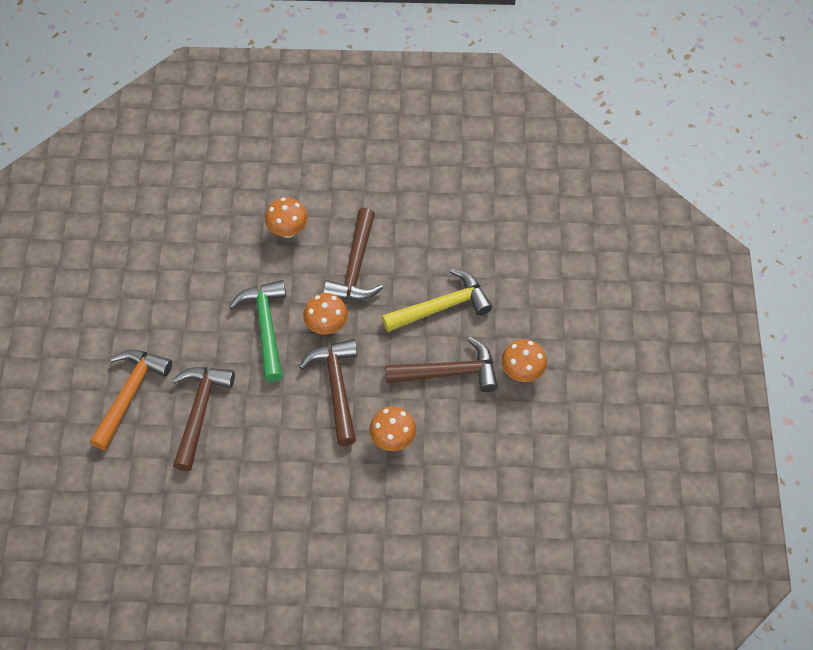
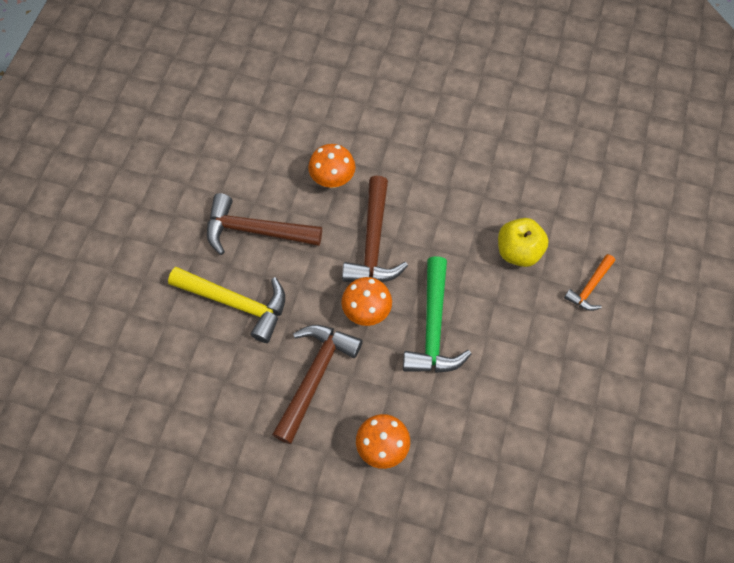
camera: 165 degrees left, 5 degrees up
(130, 394) = (590, 287): orange hammer -> orange hammer, size x0.55
(199, 412) = (518, 251): brown hammer -> yellow apple
(441, 307) = (236, 303): yellow hammer -> yellow hammer turned 150 degrees counterclockwise
(522, 372) = (183, 213): orange mushroom -> none

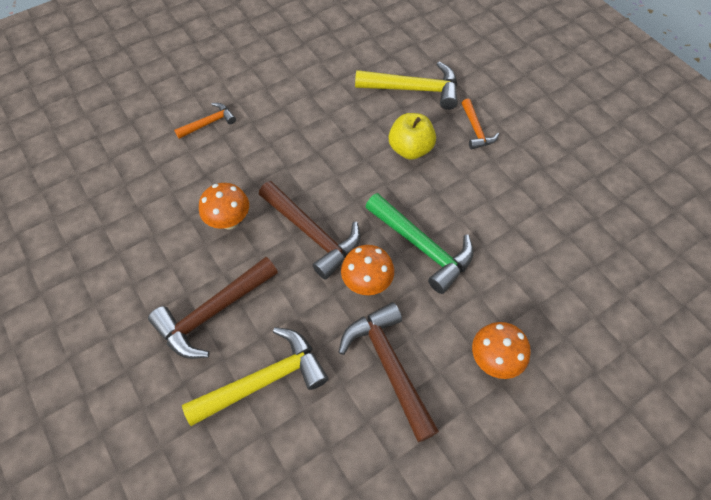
camera: 50 degrees left, 5 degrees down
(401, 94) = (209, 123): none -> orange hammer
(584, 208) = (414, 89): none -> yellow hammer

